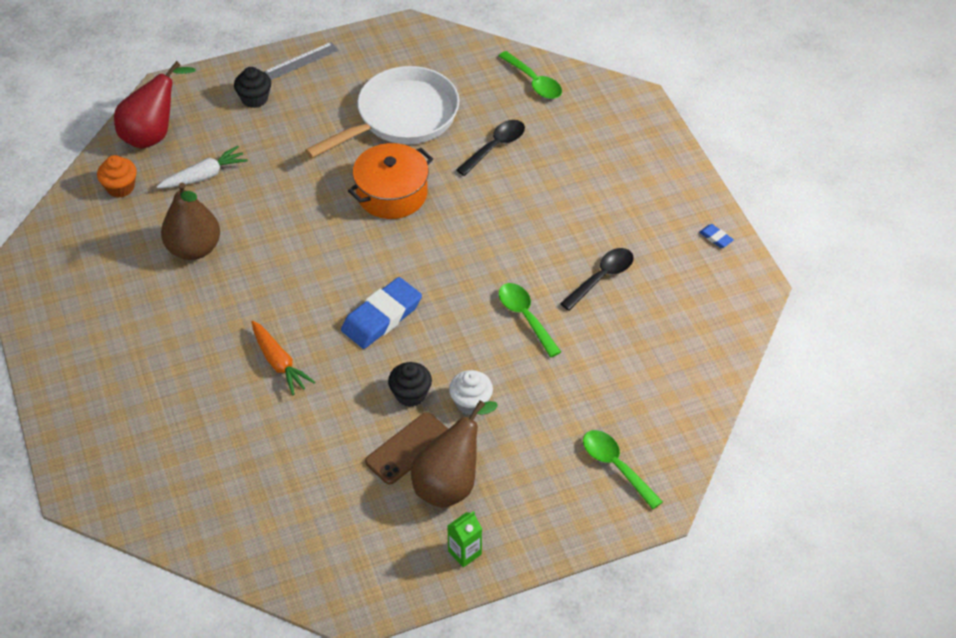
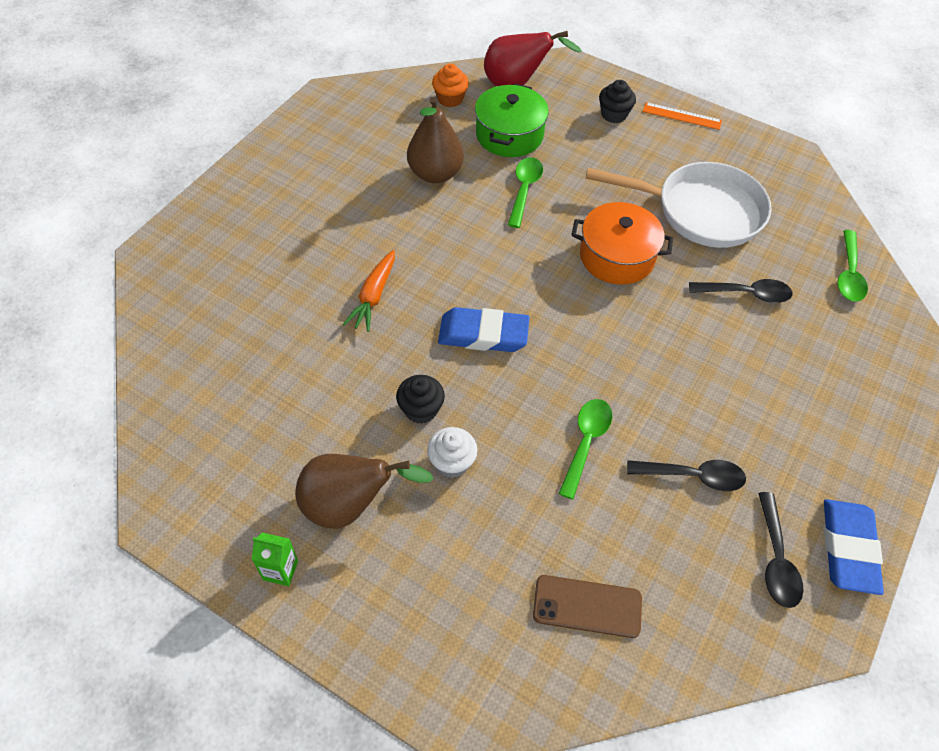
camera: 50 degrees right, 5 degrees up
(204, 176) = (509, 135): white carrot -> green pot
(301, 61) = (682, 116): grey ruler -> orange ruler
(408, 448) = (361, 446): brown phone -> brown phone (587, 606)
(616, 466) = (483, 643): green spoon -> green spoon (524, 190)
(691, 278) = (775, 559): none -> black spoon
(715, 238) = (848, 548): blue eraser -> blue eraser, size x2.33

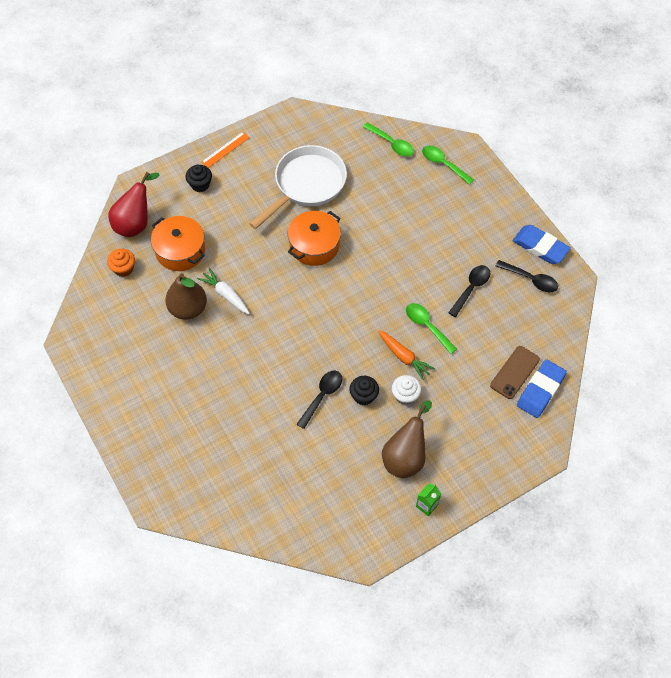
camera: 60 degrees left, 5 degrees up
(373, 296) = (269, 386): orange carrot -> orange carrot (403, 357)
(478, 199) = (225, 295): none -> white carrot
(483, 334) = (330, 341): blue eraser -> blue eraser (540, 390)
(509, 135) = (180, 251): green pot -> orange pot
(524, 190) = (233, 266): green spoon -> green spoon (443, 164)
(746, 294) = (377, 199): black spoon -> black spoon (322, 396)

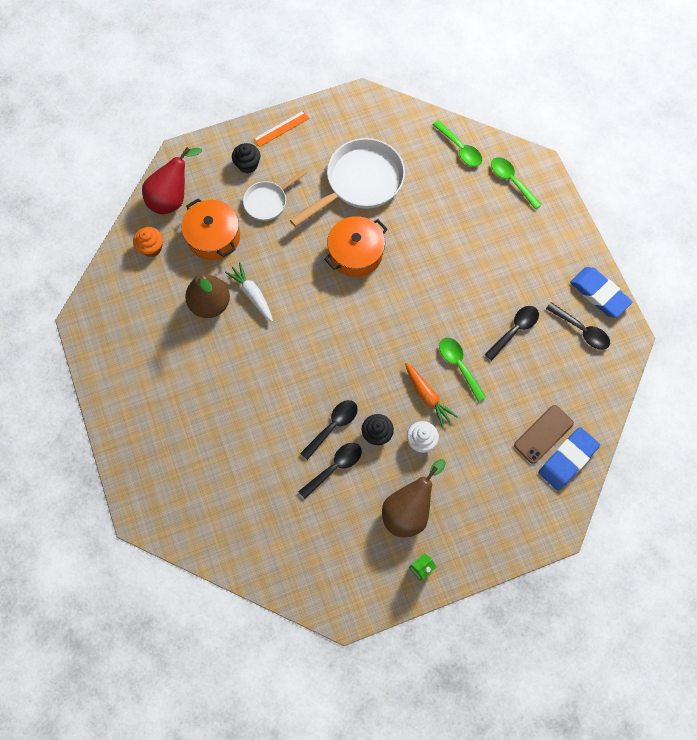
camera: 10 degrees right, 10 degrees up
(225, 213) = (268, 201): none -> white pan
(331, 431) = (335, 467): none -> black spoon

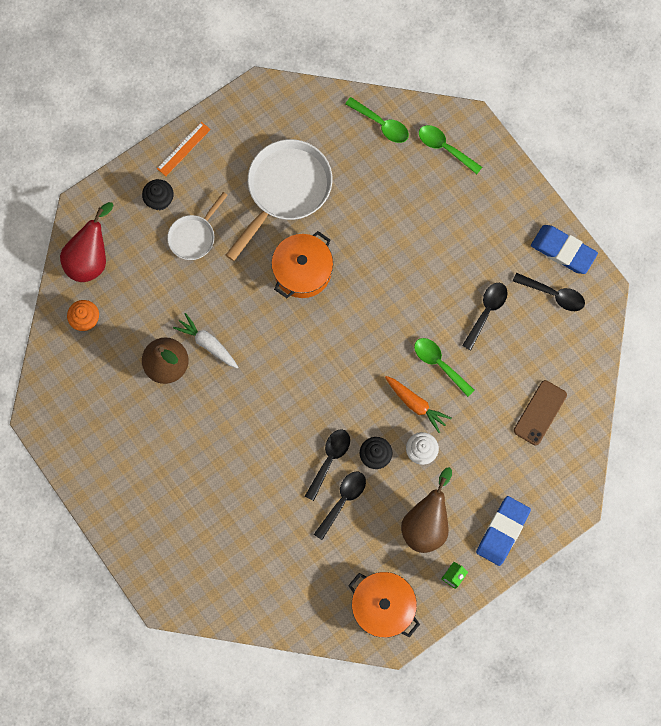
camera: 15 degrees left, 5 degrees up
(214, 237) = (148, 291): orange pot -> orange pot (383, 606)
(567, 460) = (569, 432): blue eraser -> blue eraser (502, 531)

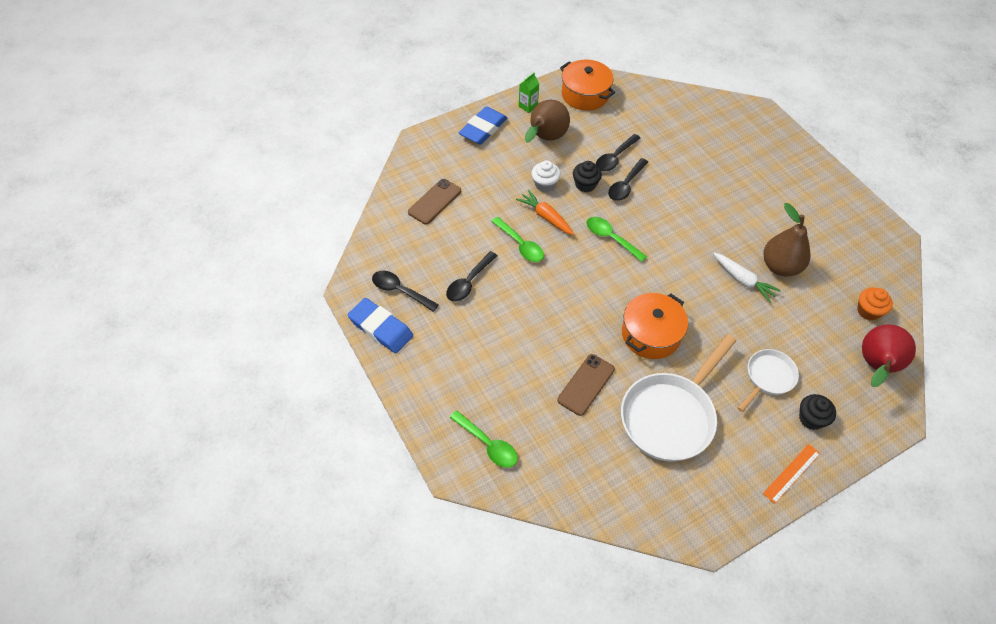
camera: 175 degrees left, 20 degrees down
(362, 212) = (586, 384): none -> brown phone
(381, 124) = (559, 479): green spoon -> green spoon (611, 238)

